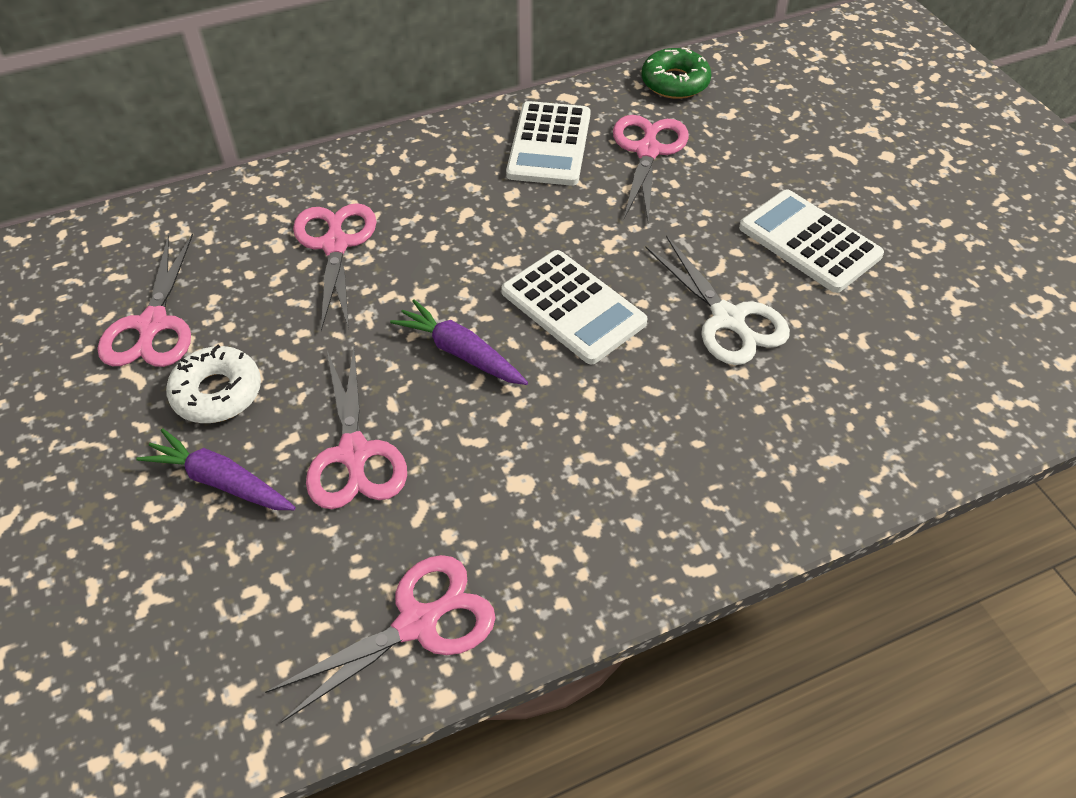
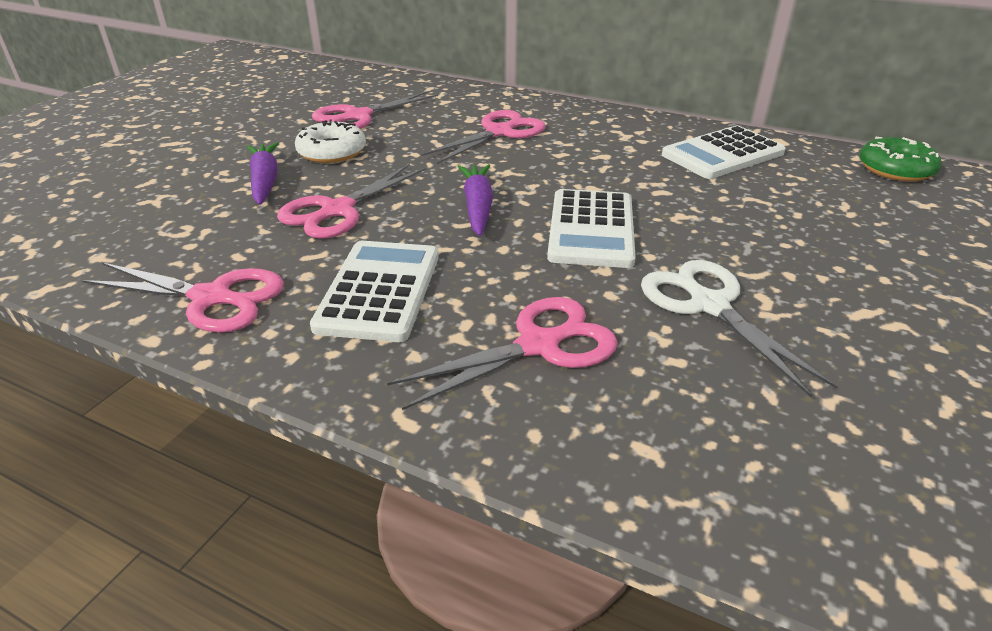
camera: 50 degrees right, 15 degrees down
(647, 151) = (803, 189): pink scissors -> pink scissors (539, 345)
(728, 319) = (708, 305): white scissors -> white scissors turned 135 degrees clockwise
(809, 242) = (882, 308): white calculator -> white calculator (379, 291)

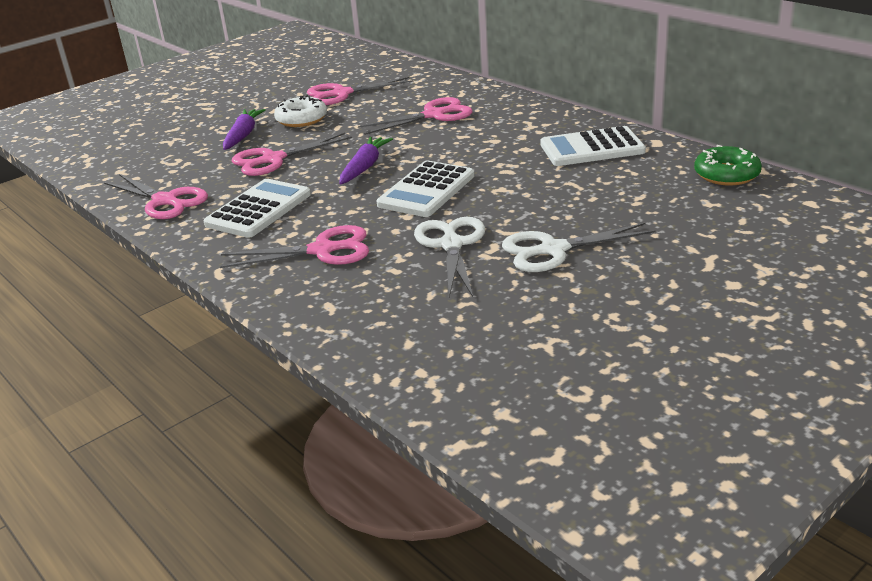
camera: 25 degrees right, 5 degrees down
(841, 292) = (553, 250): none -> white scissors

